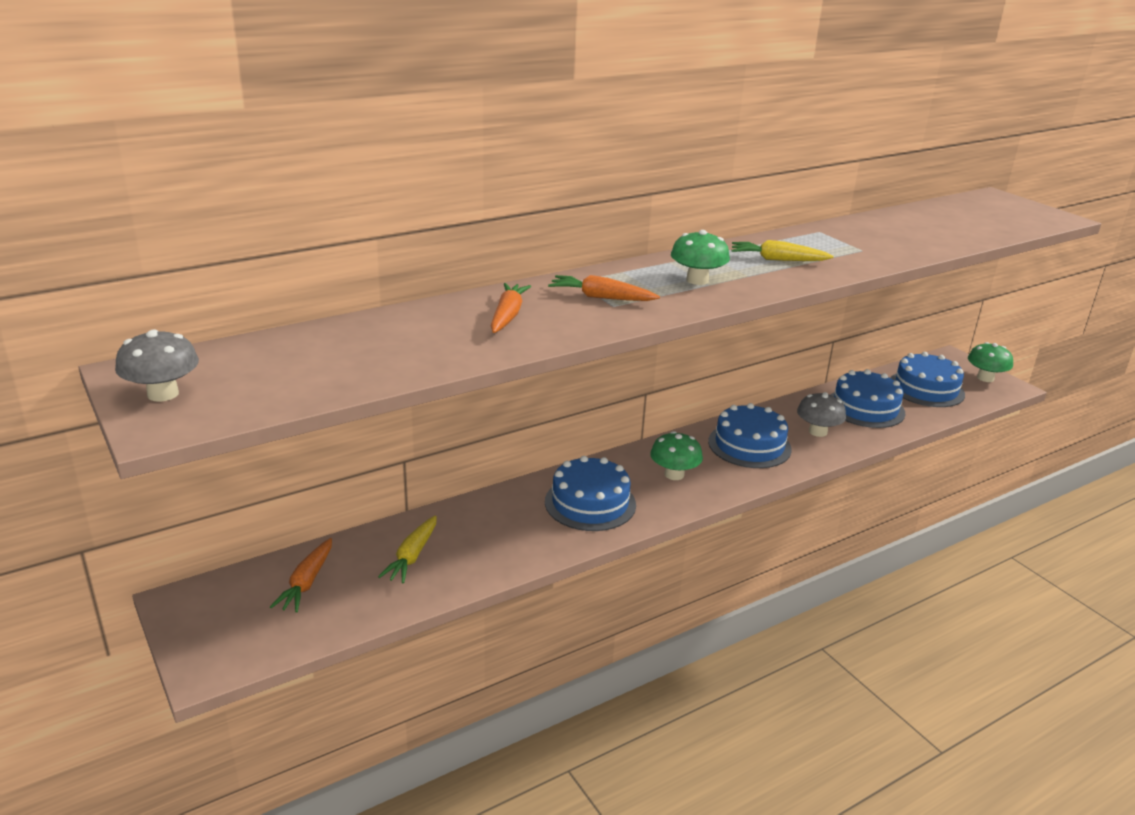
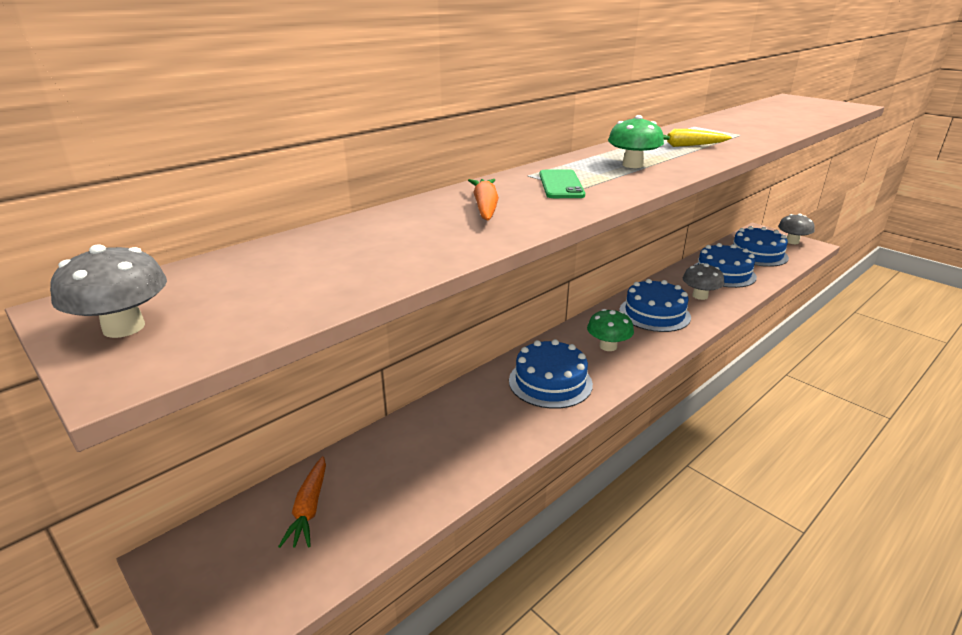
camera: 10 degrees left, 0 degrees up
(412, 556) = (408, 461): yellow carrot -> none
(601, 297) = (561, 185): orange carrot -> green phone
(985, 378) = (792, 241): green mushroom -> grey mushroom

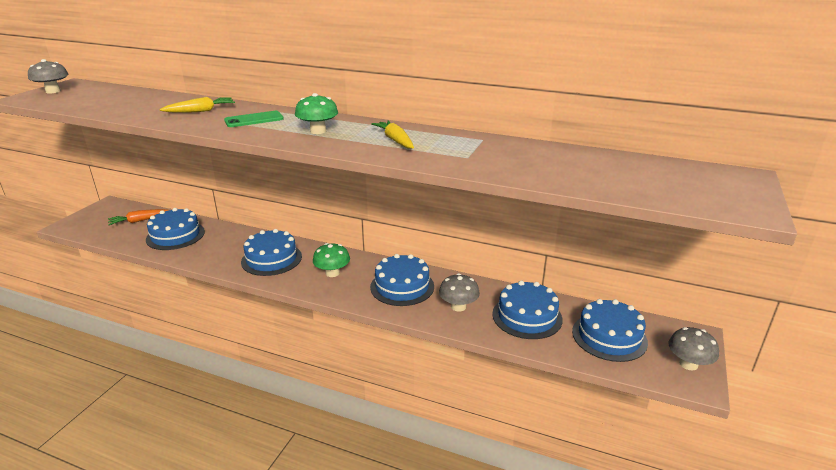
camera: 65 degrees right, 0 degrees up
(411, 464) = (175, 235): none -> blue cake
(485, 207) = (200, 111): orange carrot -> yellow carrot

